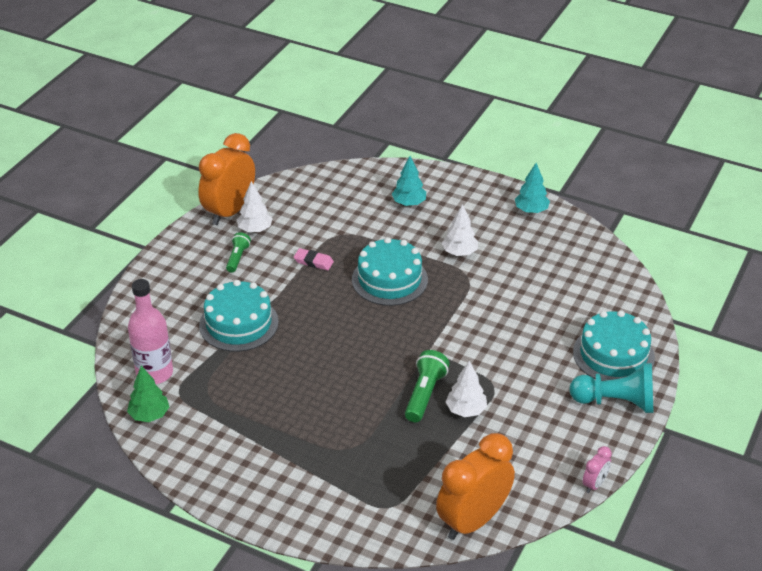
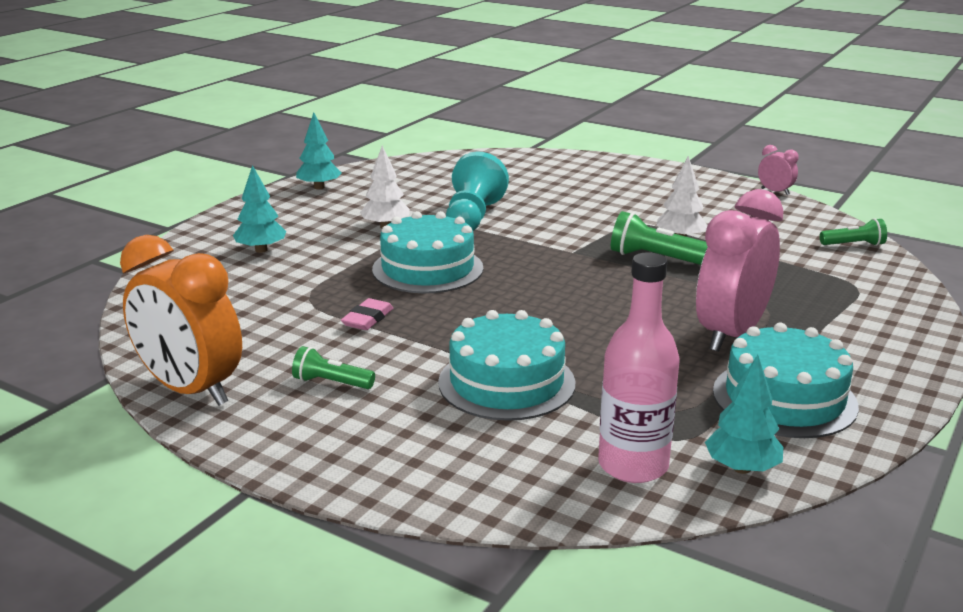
camera: 85 degrees left, 15 degrees down
(149, 415) = (741, 468): green tree -> turquoise tree
(255, 229) = (258, 366): white tree -> none
(303, 425) = (730, 334): none -> pink clock
(473, 520) = (853, 245): orange clock -> green flashlight
(613, 355) = (583, 171): turquoise cake -> turquoise cake (784, 398)
(616, 402) = (654, 175): turquoise pawn -> turquoise pawn (472, 217)

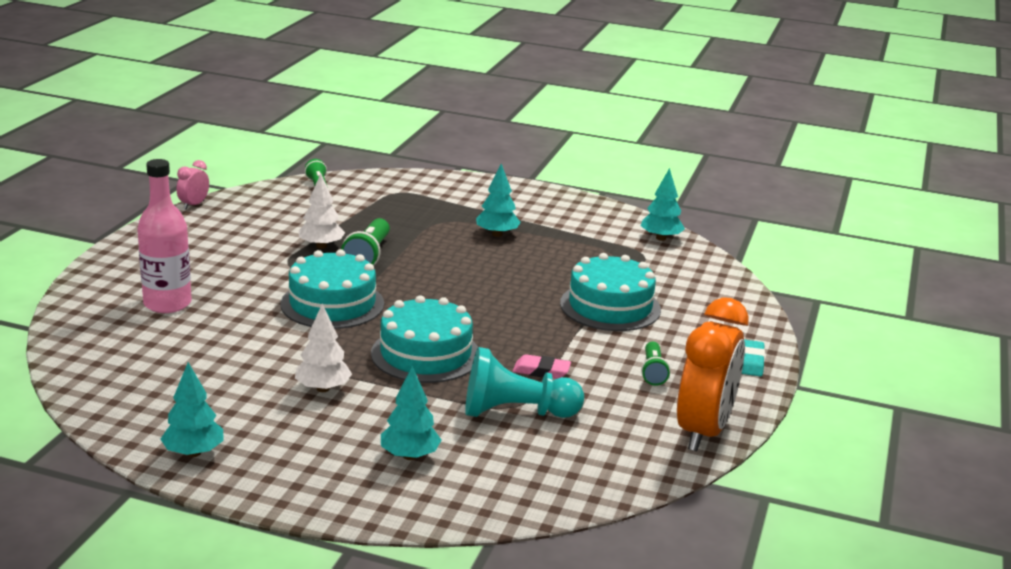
camera: 105 degrees left, 0 degrees up
(318, 461) = (751, 362): none -> turquoise eraser
(472, 217) = (286, 342): turquoise pawn -> turquoise pawn (516, 412)
(633, 465) = (680, 266): pink bottle -> pink bottle (167, 304)
(730, 334) = (497, 234): pink clock -> turquoise tree
(784, 398) = (575, 223): turquoise cake -> turquoise cake (332, 304)

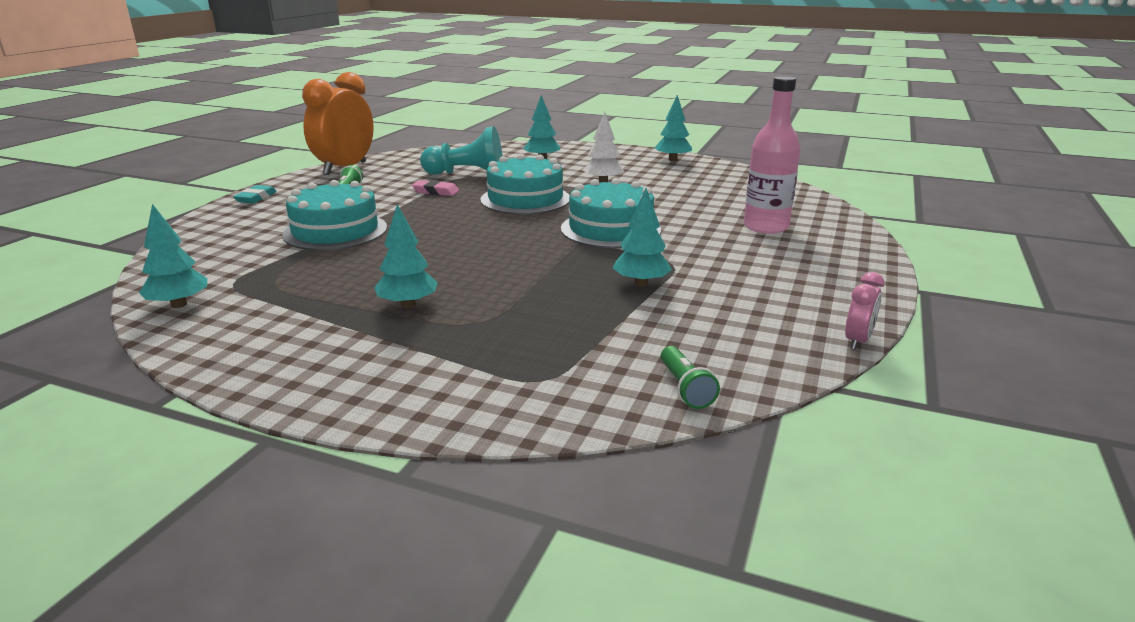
camera: 175 degrees left, 0 degrees up
(321, 246) = (641, 283): white tree -> turquoise tree
(368, 256) = (581, 273): green flashlight -> none

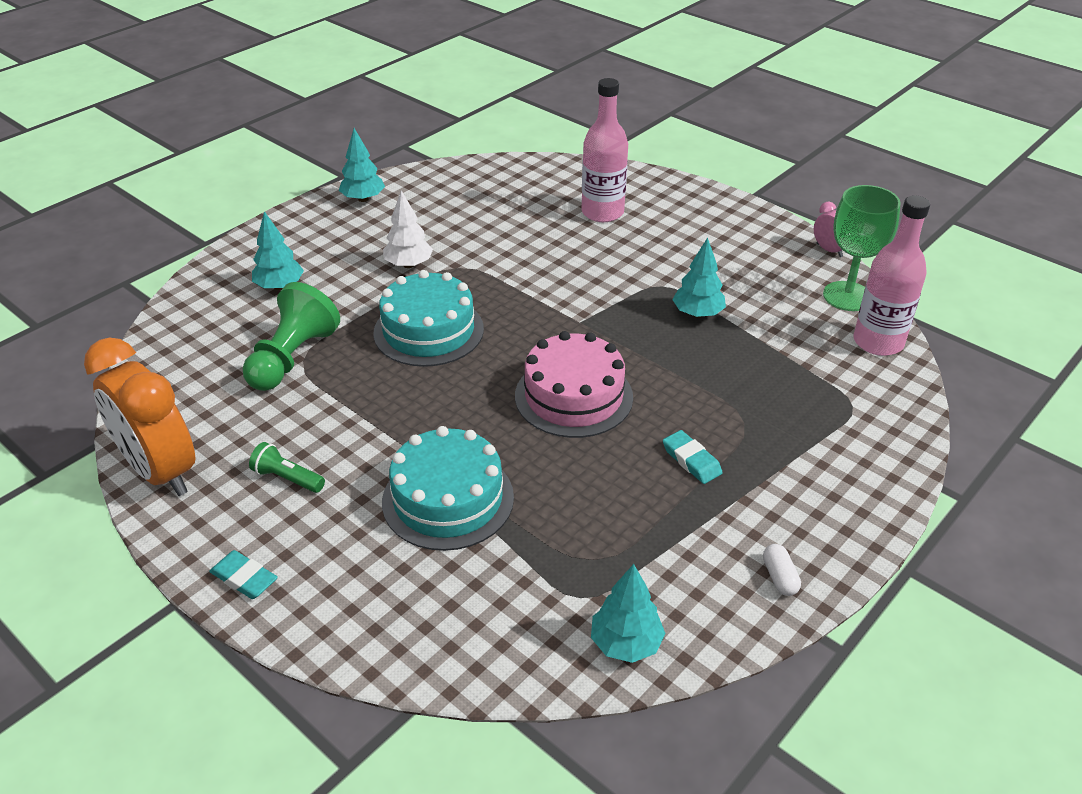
camera: 70 degrees left, 15 degrees up
(251, 360) = (779, 577): none -> white capsule
(408, 304) = (691, 460): turquoise tree -> turquoise eraser
(436, 192) = (348, 396): pink eraser -> none
(467, 174) = (292, 358): turquoise pawn -> green pawn
(474, 251) = (573, 396): none -> pink cake
(610, 229) = (559, 296): turquoise cake -> none
(685, 388) = (878, 342): green flashlight -> pink bottle
(766, 360) = (847, 296): none -> green goblet

